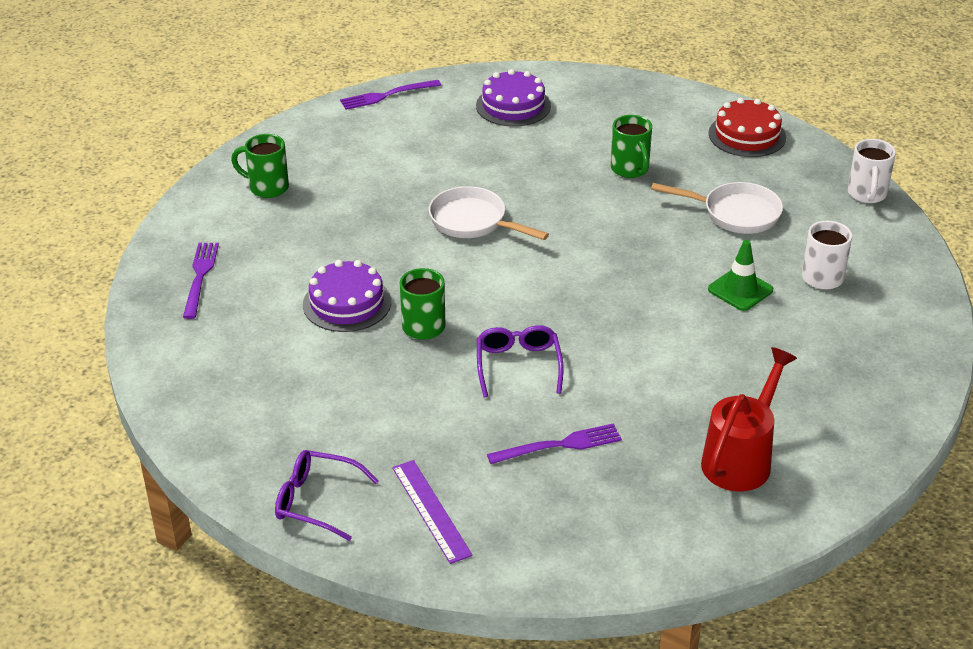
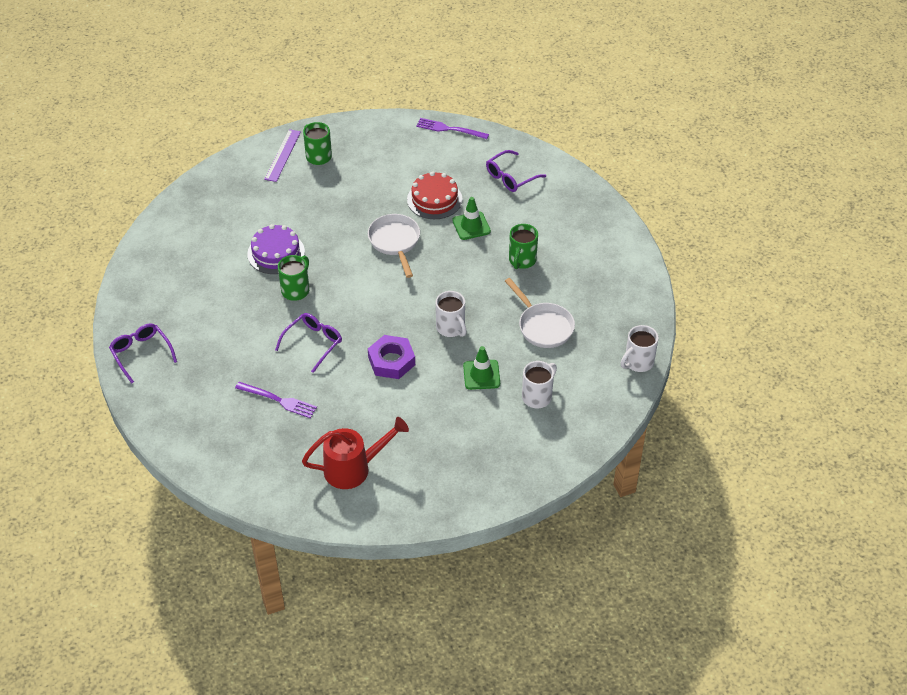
camera: 40 degrees right, 10 degrees up
(200, 276) = (227, 193): purple fork -> none
(431, 510) = (182, 393): purple ruler -> purple ruler (282, 155)
(513, 106) = (511, 177): purple cake -> purple glasses
(534, 166) = (471, 226): none -> green traffic cone
(630, 332) = (391, 361): none -> purple nut
(647, 266) = (451, 328): none -> white mug
(747, 135) = (621, 278): red cake -> red cake (434, 199)

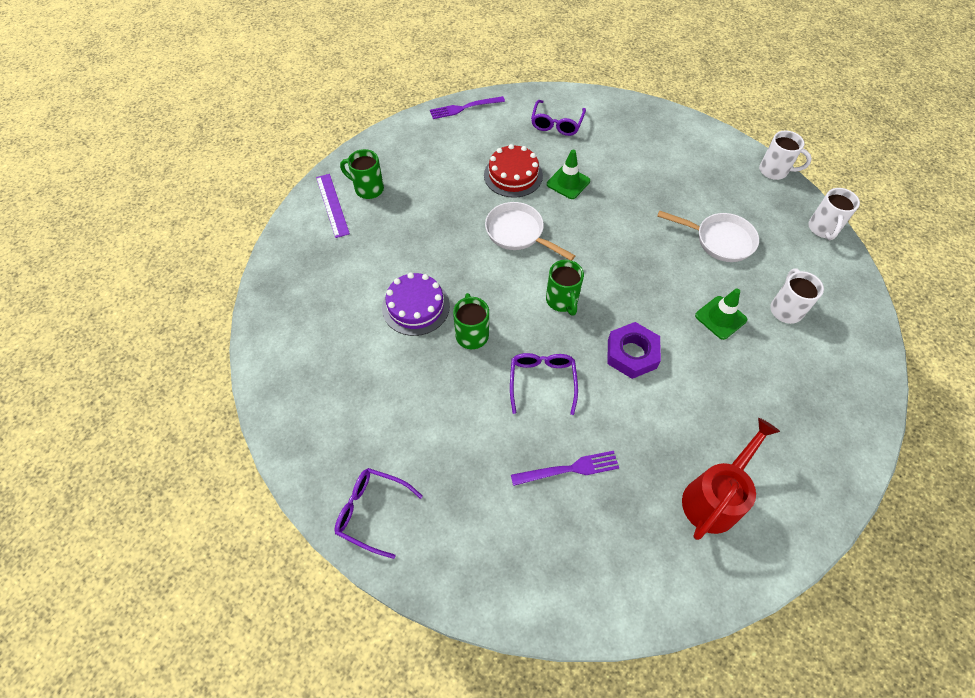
camera: 35 degrees left, 10 degrees up
(451, 328) = (649, 288): white mug -> white mug (774, 171)
(522, 260) = (641, 191): green mug -> green mug (562, 301)

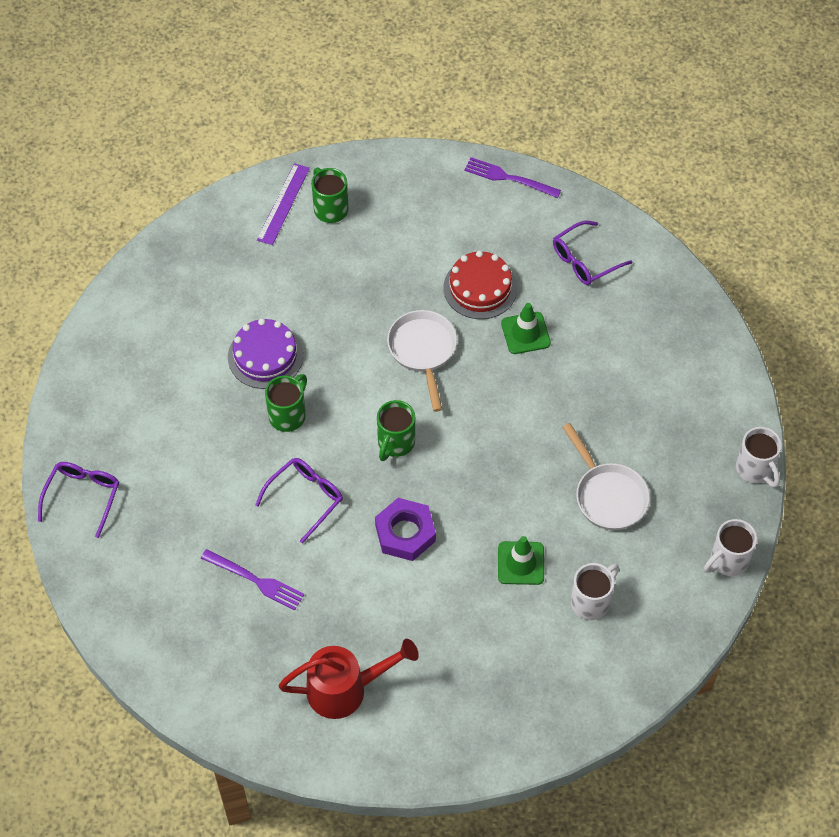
camera: 40 degrees right, 0 degrees up
(372, 511) = (83, 496): purple glasses -> purple glasses turned 45 degrees clockwise

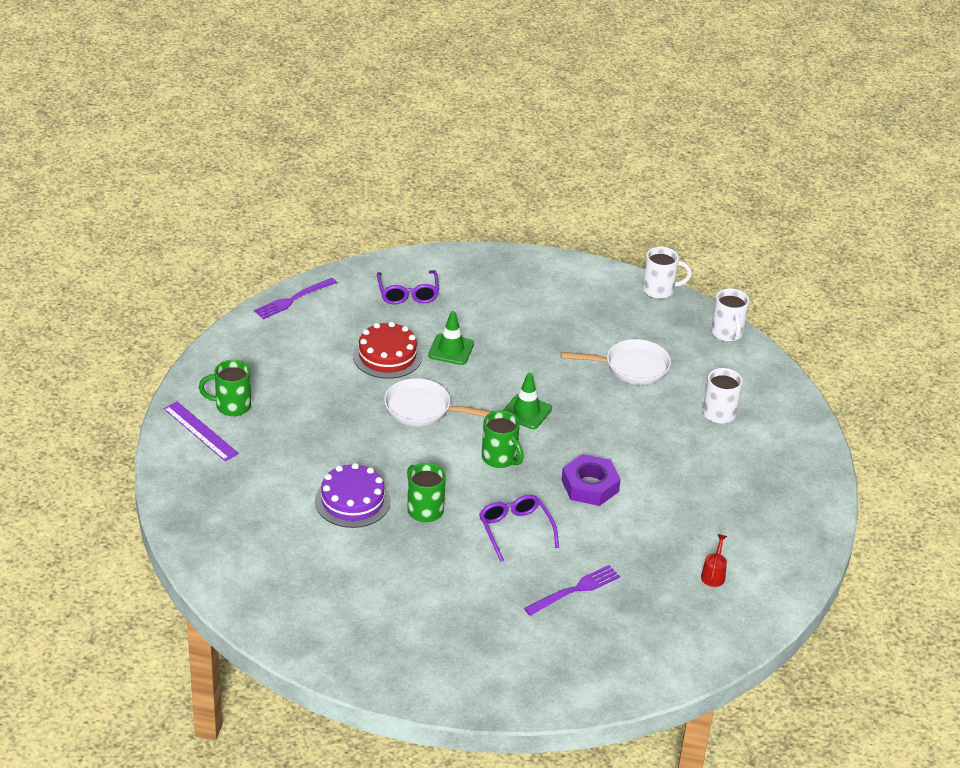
camera: 65 degrees left, 20 degrees down
(83, 496) = (409, 671): purple glasses -> none
(345, 689) = (713, 575): red watering can -> red watering can, size x0.45
(521, 563) = (660, 435): green traffic cone -> green traffic cone (526, 412)

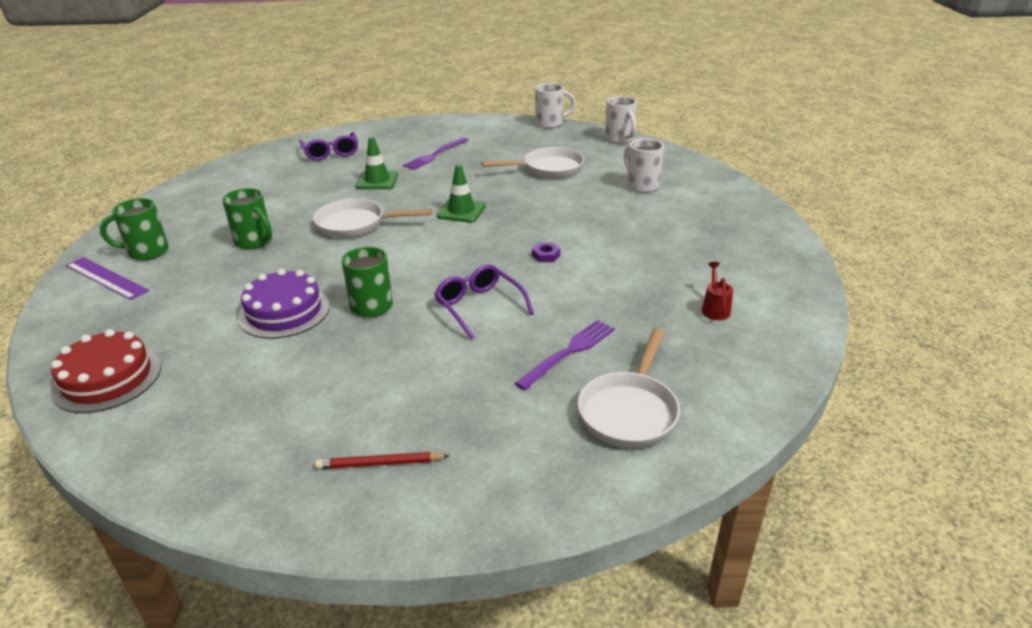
camera: 10 degrees left, 5 degrees down
(292, 300) = (220, 170): purple fork -> purple fork (434, 155)
(387, 356) = (315, 193): red cake -> red cake (107, 378)
(414, 649) = (380, 464): none -> red pencil
(500, 458) = (445, 249): green mug -> green mug (255, 242)
(590, 486) = (546, 255): purple nut -> purple nut, size x0.44
(602, 649) = (629, 411): none -> white pan

